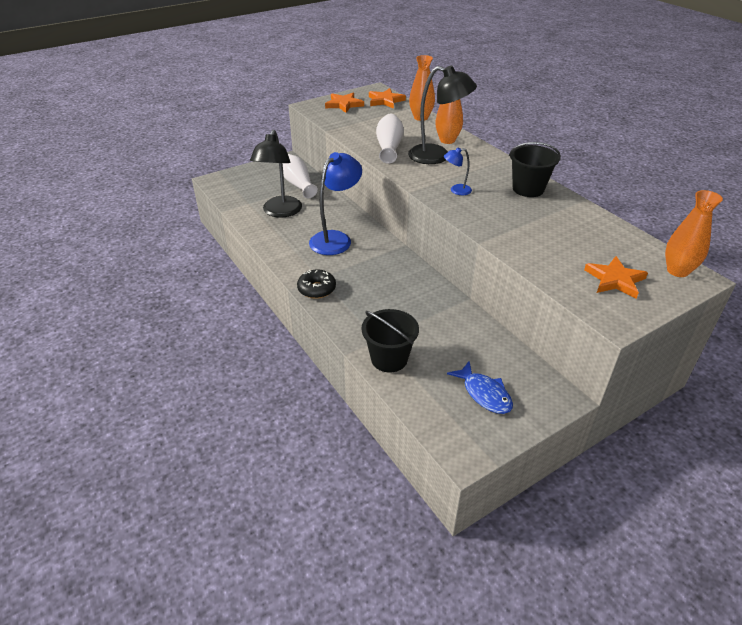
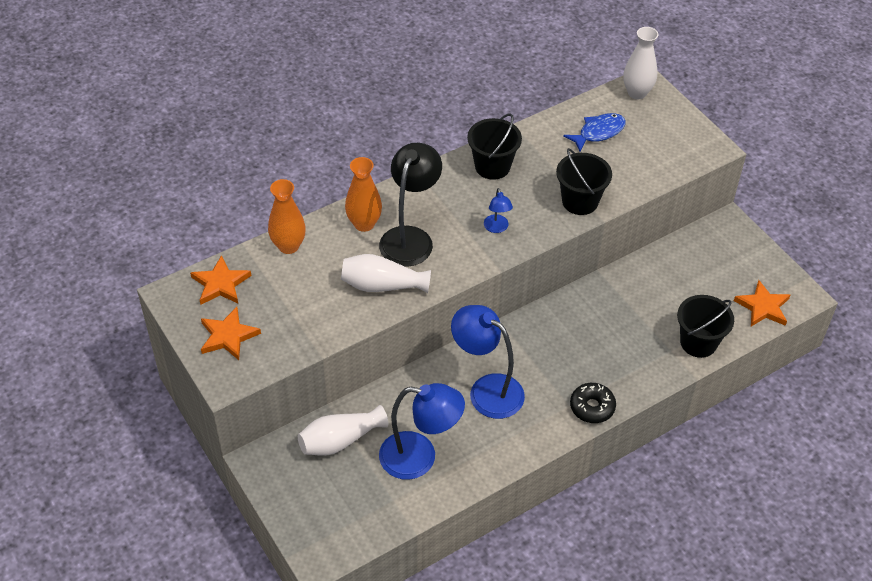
camera: 90 degrees left, 10 degrees up
(280, 212) = (420, 457): black lamp -> blue lamp
(484, 394) = (733, 275): blue fish -> blue fish (598, 132)
(500, 230) = (580, 201): none -> black bucket
(615, 280) = (655, 136): orange star -> orange star (763, 307)
(677, 271) = (637, 93): orange vase -> white vase

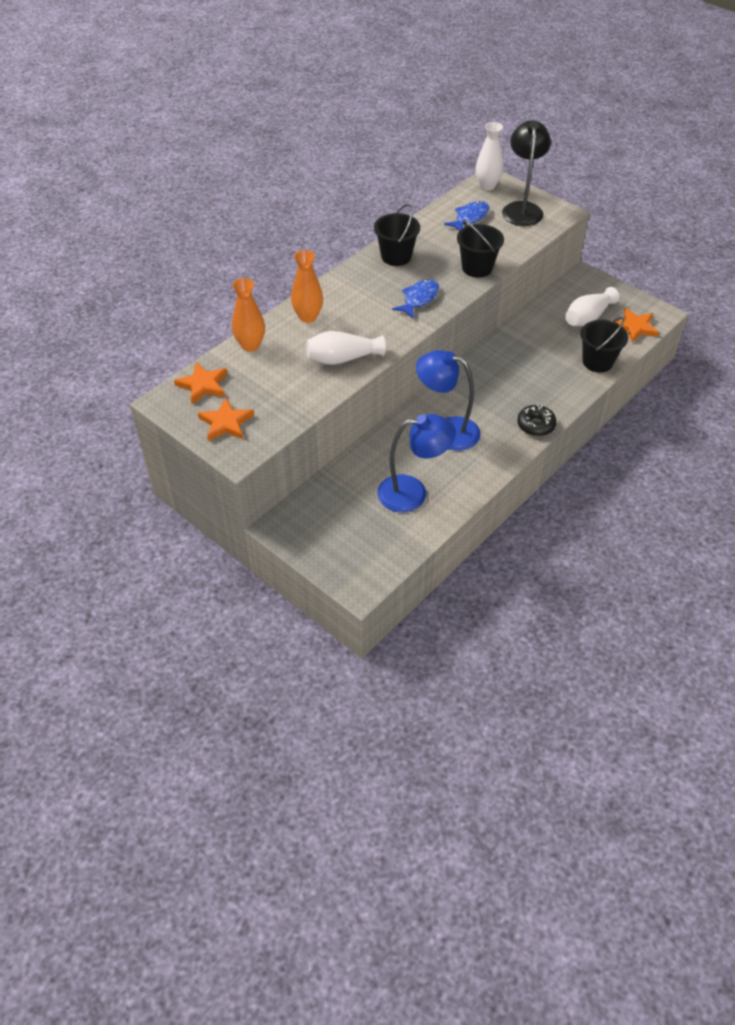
camera: 15 degrees left, 0 degrees up
(340, 440) = (341, 495): white vase -> white vase (588, 317)
(410, 237) = (351, 319): black lamp -> black lamp (522, 209)
(497, 228) = (419, 299): blue lamp -> blue fish

